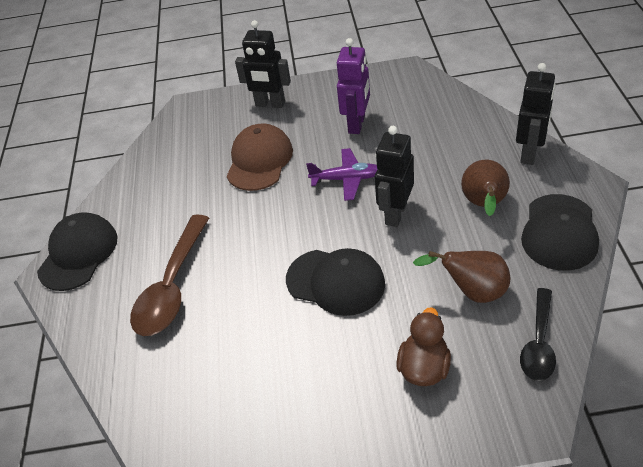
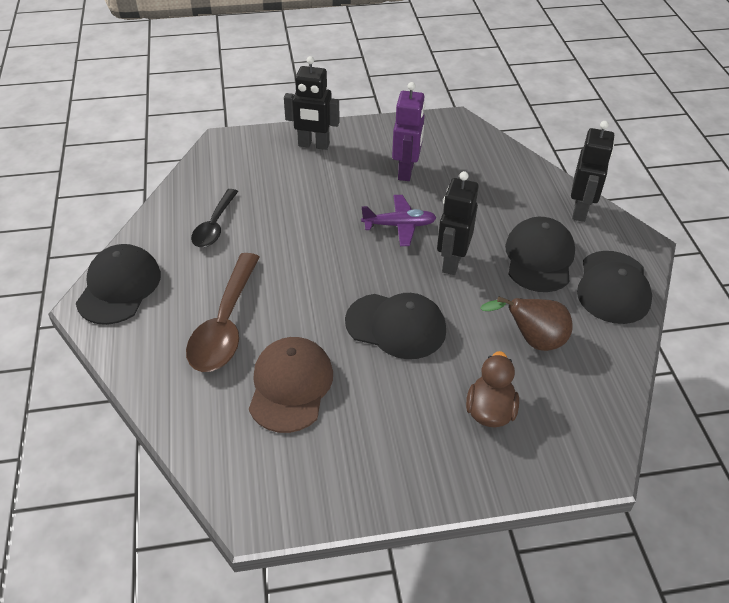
camera: 10 degrees left, 0 degrees up
(259, 160) = (307, 202): brown cap -> brown cap (290, 386)
(484, 205) = (539, 258): brown pear -> black cap
(539, 343) = (599, 391): black spoon -> black spoon (214, 226)

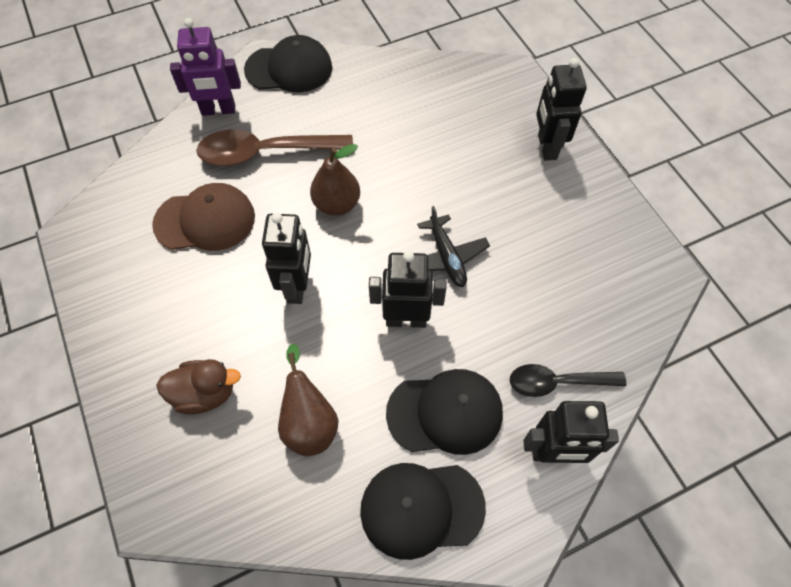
camera: 75 degrees right, 15 degrees up
(214, 226) = (387, 106): black spoon -> black spoon (557, 382)
(314, 282) = (337, 204): none -> brown pear
(396, 326) = (297, 286): black cap -> black robot
(399, 225) = (446, 257): purple plane -> black plane
(406, 171) = (542, 243): purple robot -> purple robot (218, 110)

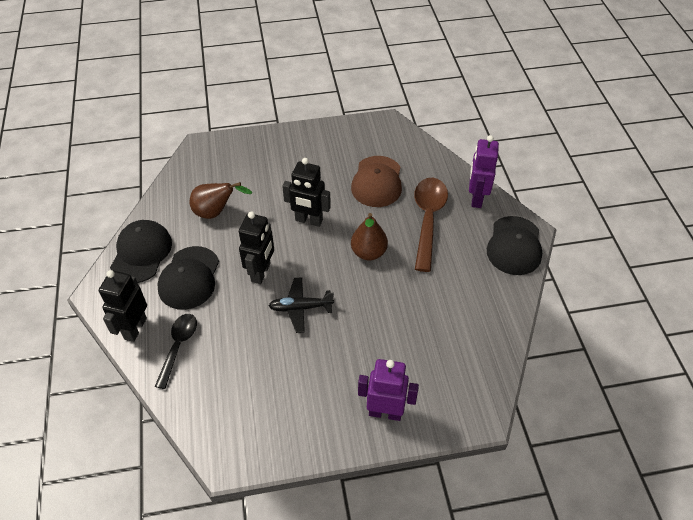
camera: 105 degrees right, 10 degrees down
(205, 393) = (255, 170): brown duck -> none
(546, 147) = (385, 412): black robot -> purple robot

